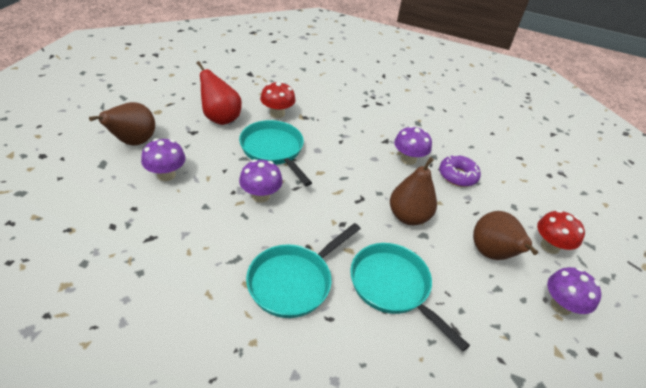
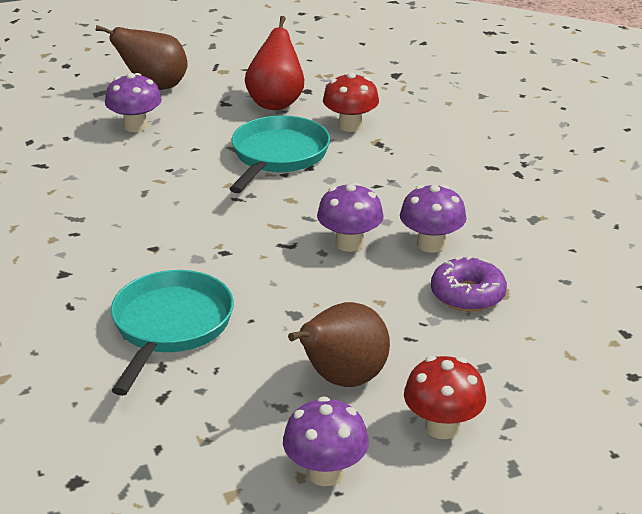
camera: 55 degrees right, 10 degrees down
(260, 196) = (188, 186): purple mushroom -> purple mushroom (349, 243)
(293, 281) = (91, 263): turquoise pan -> none
(408, 217) = (311, 290): brown pear -> none

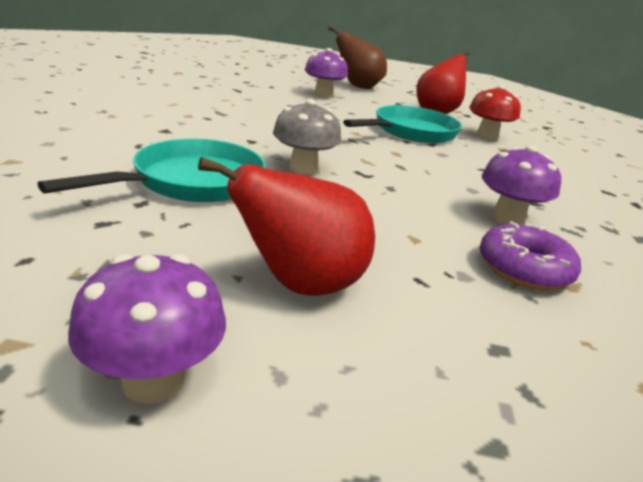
camera: 25 degrees right, 5 degrees down
(235, 264) = (303, 168): none -> grey mushroom
(342, 380) = (300, 285): brown pear -> red pear
(349, 243) = (423, 191): purple mushroom -> none
(442, 427) = (380, 400): red mushroom -> none

